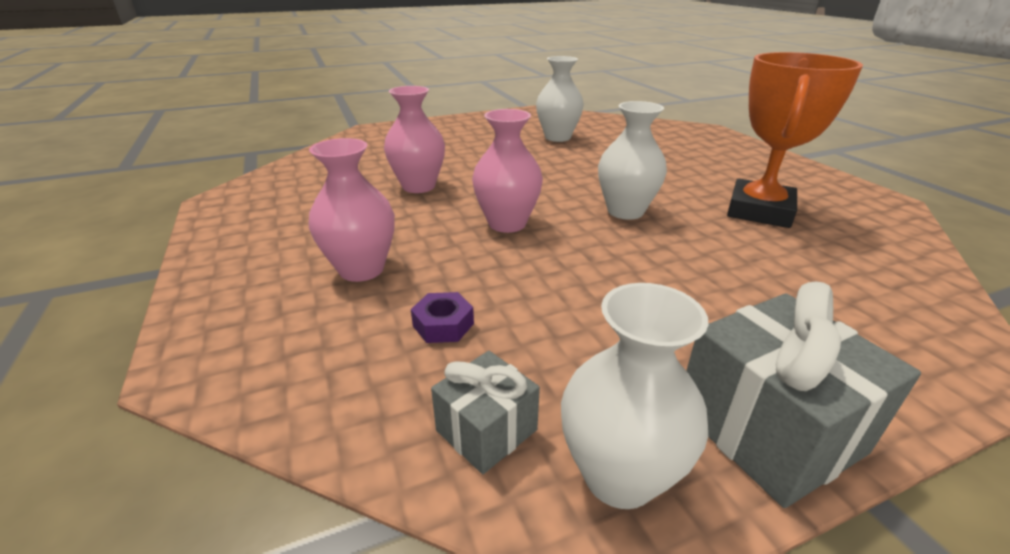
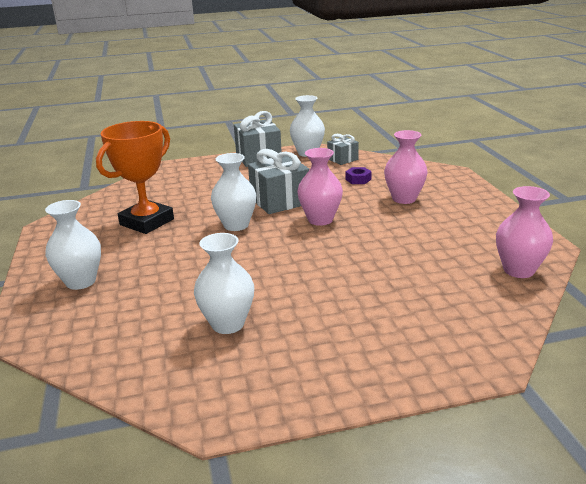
camera: 170 degrees left, 5 degrees down
(418, 186) = (387, 253): pink vase -> pink vase (518, 270)
(589, 255) = (280, 201): none -> grey gift
(721, 154) = (81, 281): none -> white vase

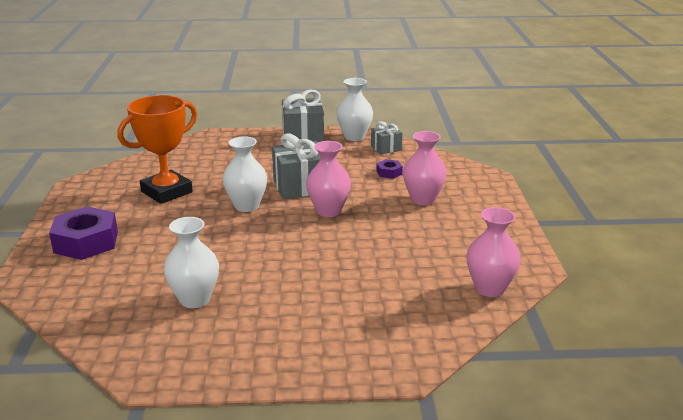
camera: 10 degrees right, 0 degrees up
(81, 281) = (86, 242): white vase -> purple nut

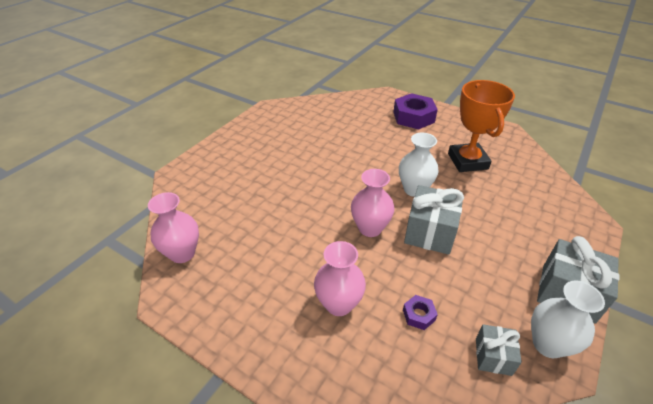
camera: 125 degrees right, 15 degrees up
(195, 299) = (314, 134): white vase -> none

